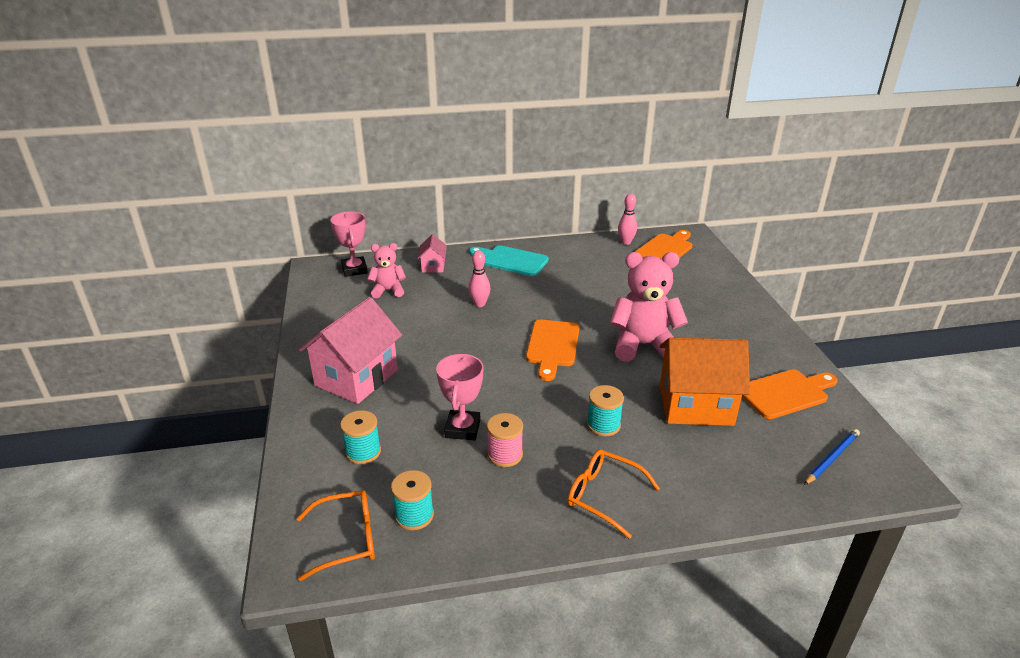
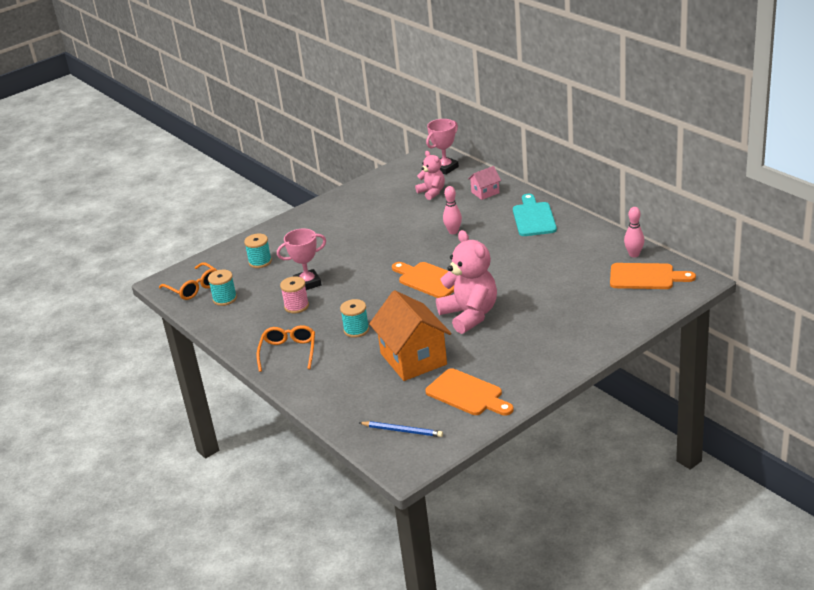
camera: 65 degrees right, 0 degrees up
(356, 378) = (323, 228): pink house -> none
(552, 346) = (429, 279): orange cutting board -> orange cutting board turned 60 degrees clockwise

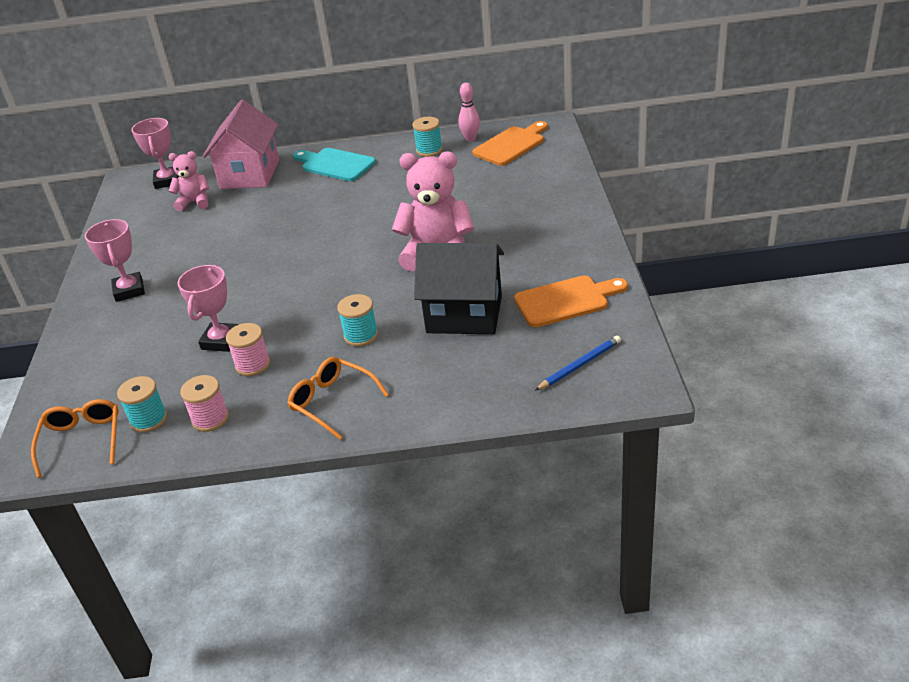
camera: 55 degrees left, 5 degrees up
(194, 288) = (82, 440): orange glasses -> orange glasses turned 90 degrees counterclockwise
(241, 318) = (210, 419): none -> pink spool
(260, 262) = (120, 363): turquoise spool -> turquoise spool (429, 150)
(324, 225) = (129, 290): none -> pink trophy
(413, 359) = (464, 314): orange house -> black house
(429, 279) = (342, 257): orange cutting board -> none
(453, 231) = (284, 214): pink bowling pin -> none
(485, 192) = (250, 174): pink house -> pink house, size x2.08

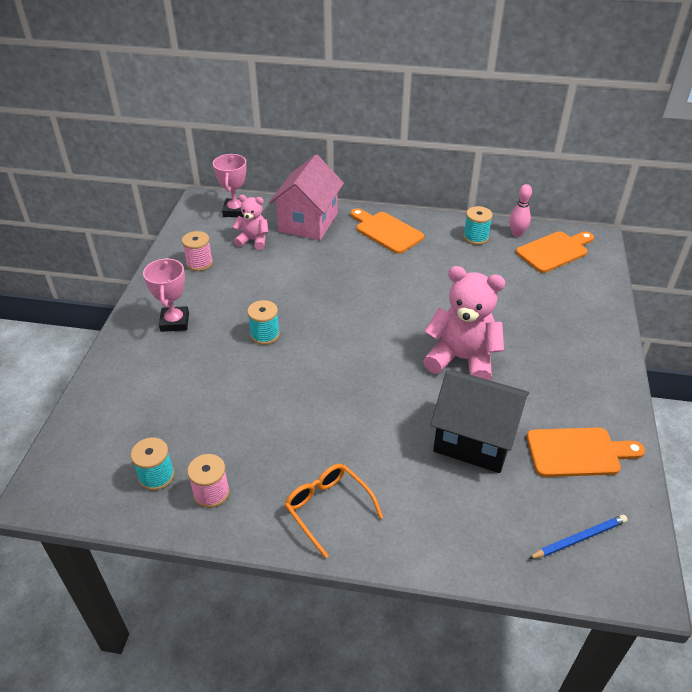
camera: 10 degrees right, 5 degrees up
(82, 440) = (93, 481): orange glasses -> none
(221, 341) = (241, 403): pink trophy -> none
(253, 365) = (264, 440): pink spool -> pink spool (199, 263)
(335, 164) = (386, 231): turquoise cutting board -> orange cutting board
(361, 335) = (370, 436): turquoise spool -> turquoise spool (265, 334)

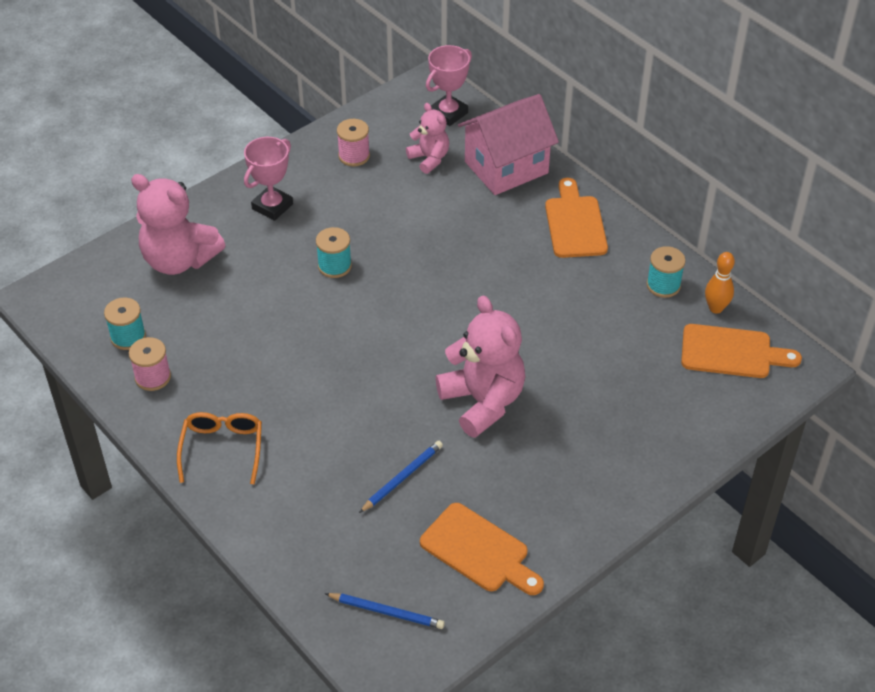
camera: 40 degrees right, 5 degrees up
(139, 396) = (179, 260): none -> pink teddy bear
(474, 439) = (402, 477): black house -> blue pencil
(517, 234) = (716, 308): pink bowling pin -> orange bowling pin

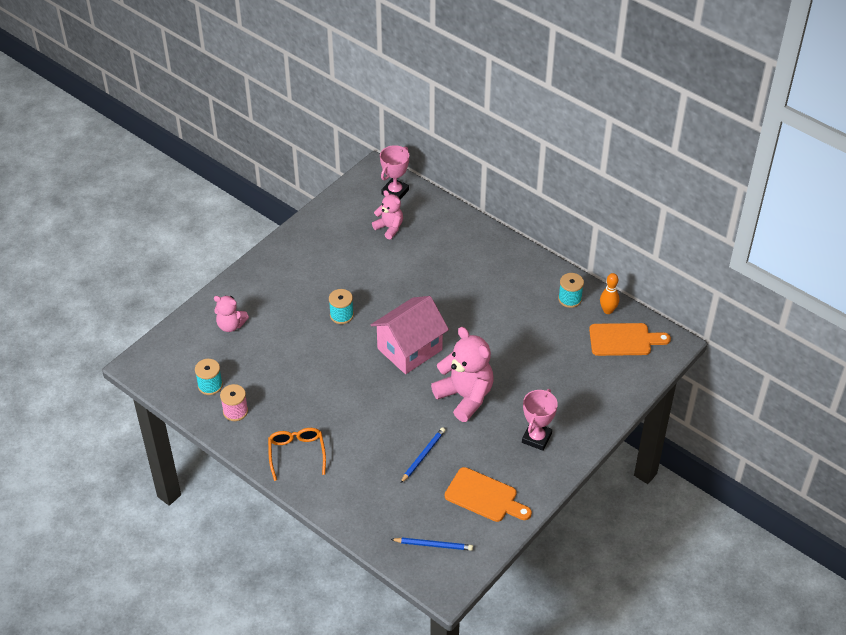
camera: 10 degrees left, 0 degrees up
(179, 260) = (231, 325): pink teddy bear -> pink teddy bear, size x0.56
(272, 206) = (286, 277): pink trophy -> pink trophy (536, 438)
(354, 156) = (335, 232): pink spool -> none
(506, 167) = (444, 227): pink house -> pink house (409, 349)
(575, 223) = (501, 262): orange cutting board -> none

